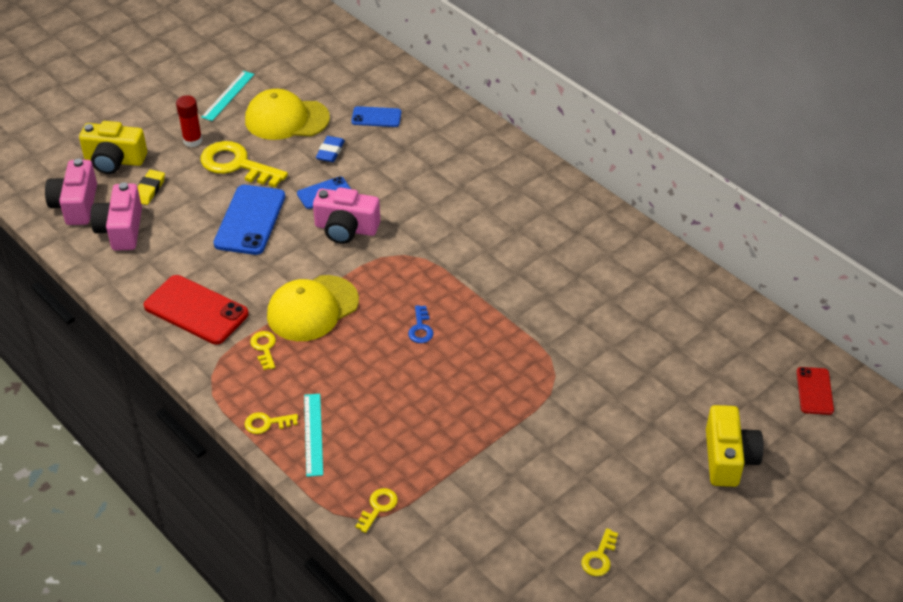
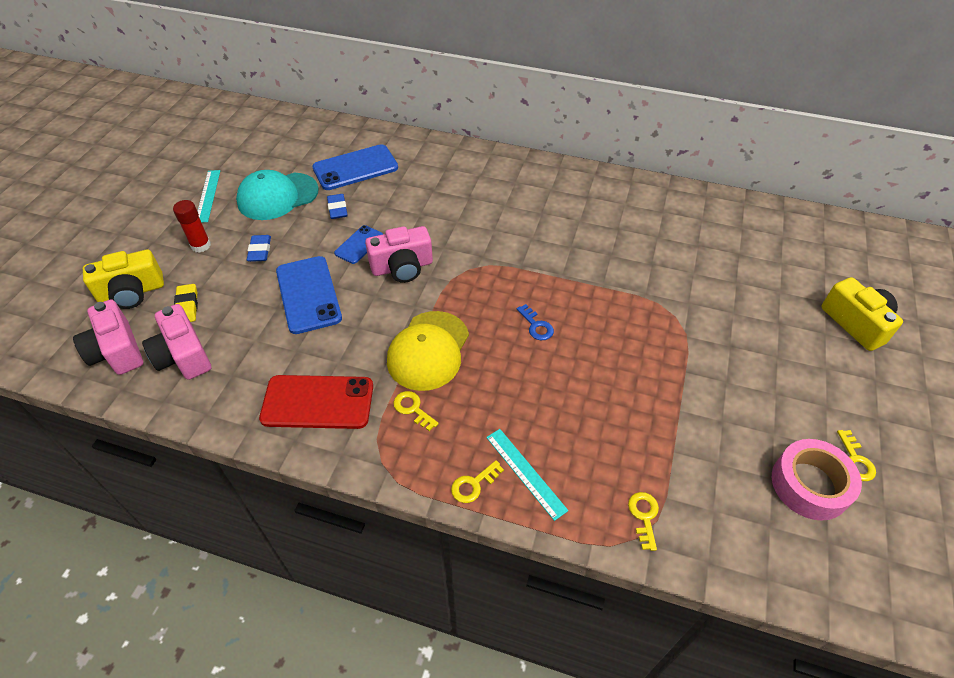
camera: 30 degrees left, 5 degrees up
(237, 165) = (260, 251): yellow key -> blue eraser
(286, 119) = (277, 196): yellow cap -> turquoise cap
(376, 117) = (355, 168): blue phone -> blue phone, size x1.78
(538, 554) = (809, 485): none -> pink tape
(814, 391) = (856, 244): red phone -> none

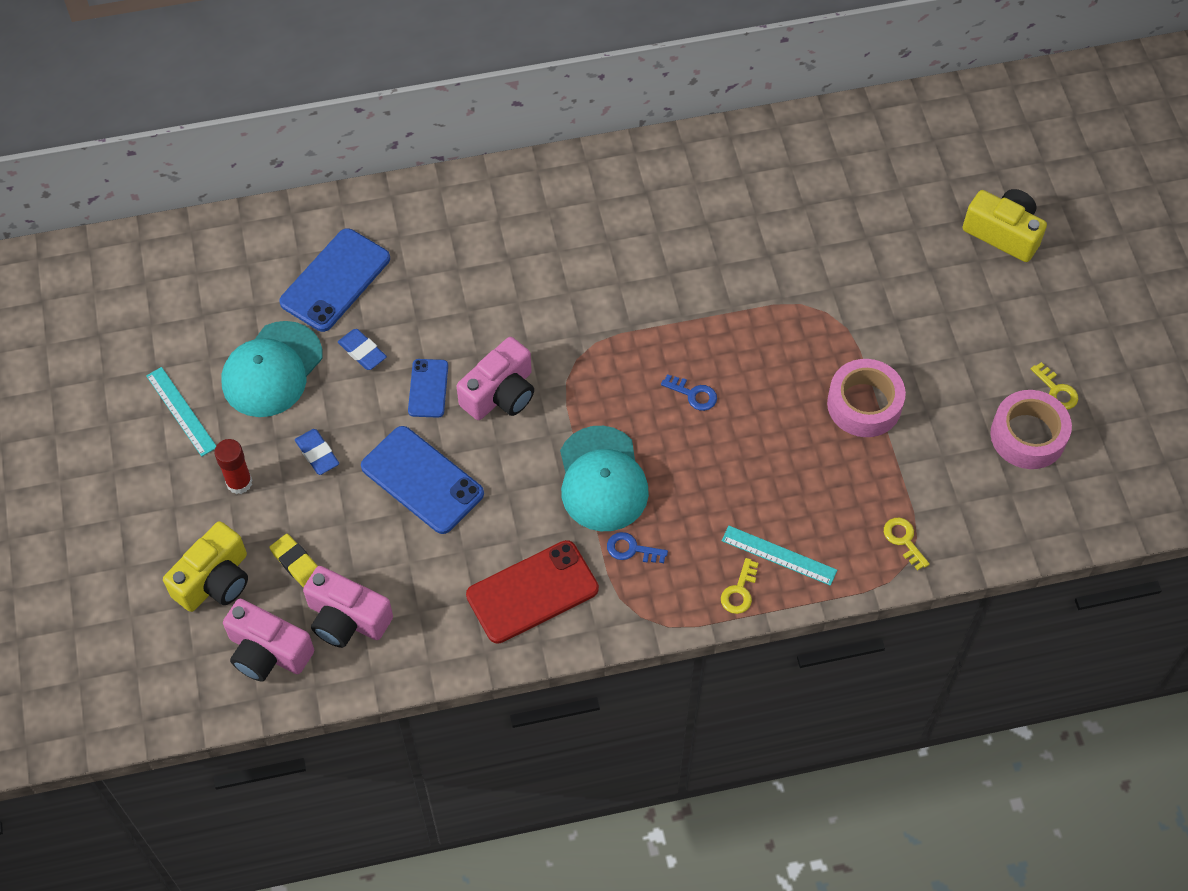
camera: 30 degrees left, 10 degrees up
(413, 409) = (632, 549): yellow key -> blue key
(428, 350) = (602, 479): yellow cap -> turquoise cap
(669, 392) = (864, 404): none -> pink tape

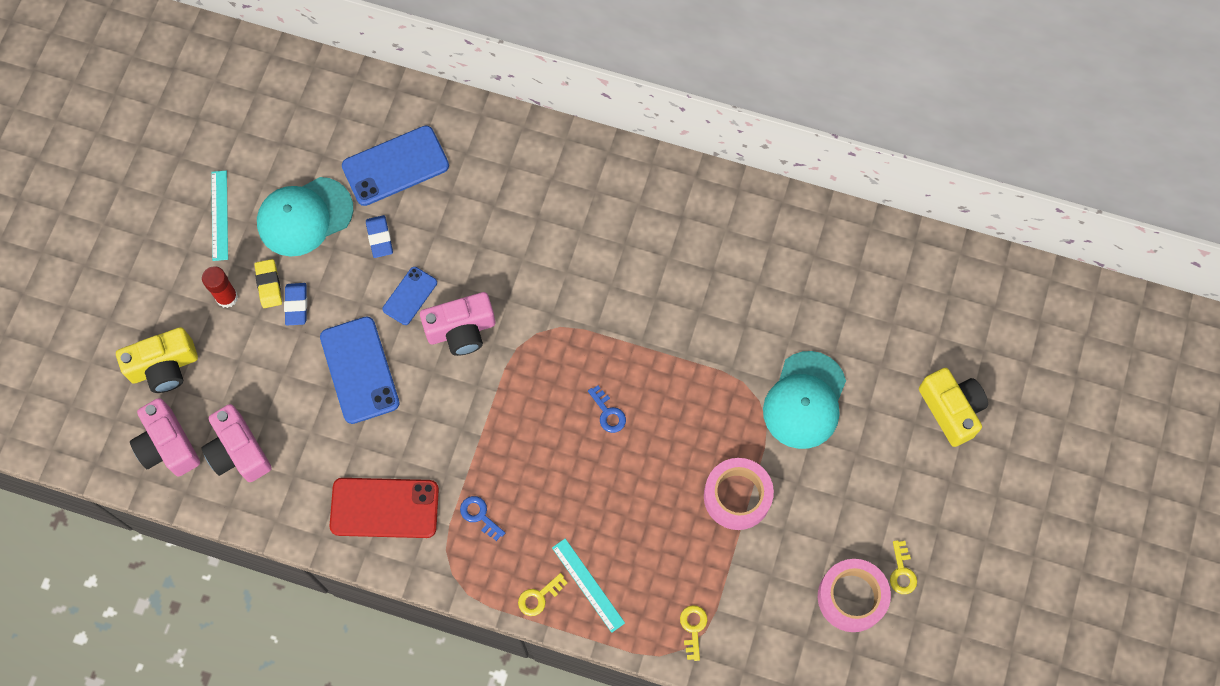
camera: 30 degrees right, 10 degrees up
(296, 563) = (229, 386): yellow eraser -> yellow eraser (269, 285)
(602, 479) = (493, 445): turquoise cap -> turquoise cap (805, 400)

